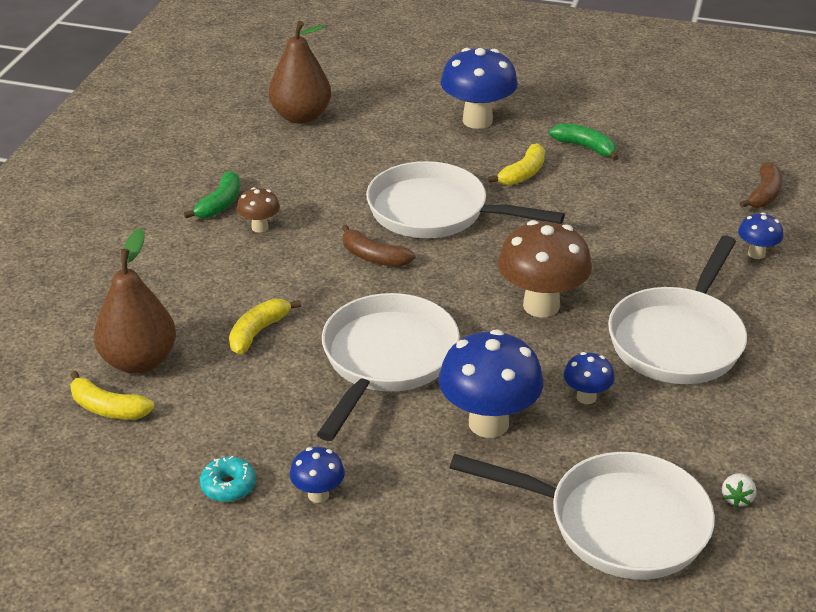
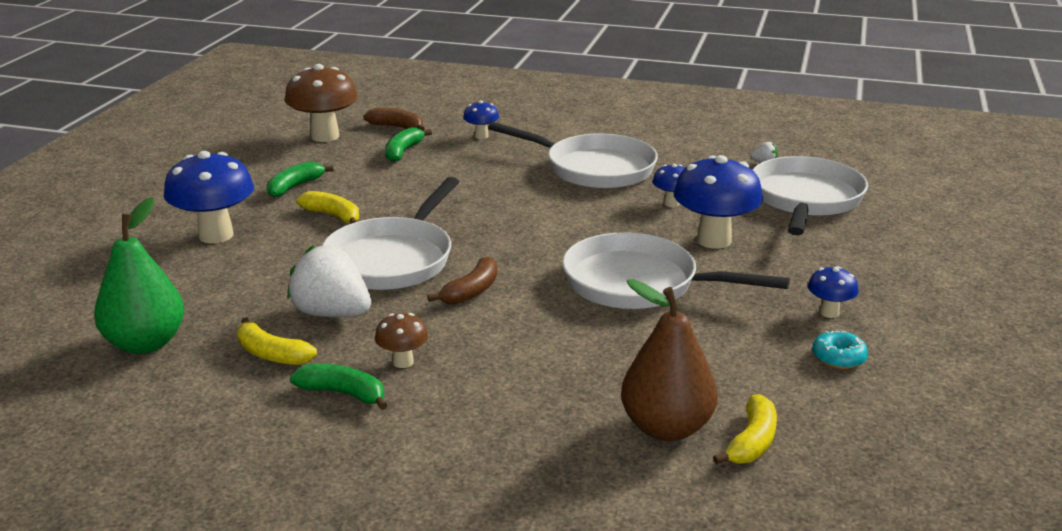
camera: 90 degrees left, 10 degrees down
(258, 332) = (604, 353): yellow banana -> yellow banana (271, 354)
(301, 116) = (145, 343): brown pear -> green pear
(338, 189) = (332, 313): none -> white strawberry
(541, 306) = (552, 215): brown mushroom -> brown mushroom (325, 136)
(692, 202) = (403, 151): none -> green banana

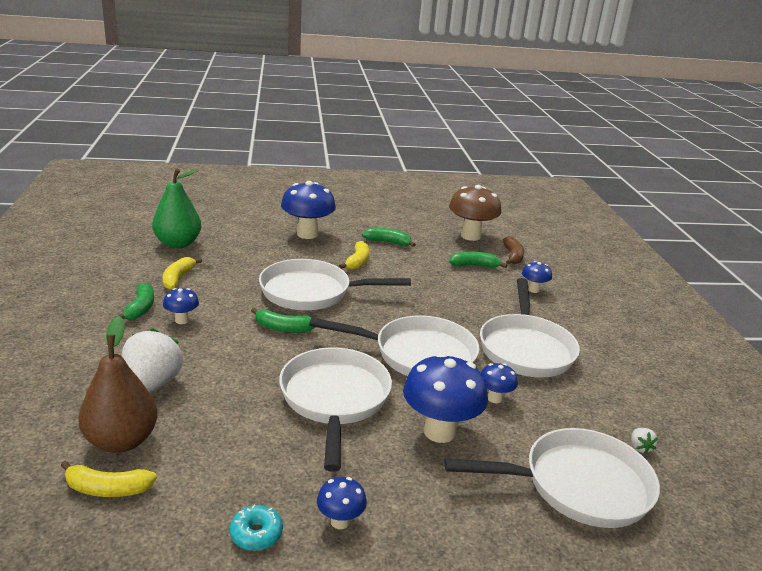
camera: 65 degrees right, 0 degrees up
(332, 313) = (231, 286): white strawberry -> white strawberry (151, 385)
(403, 362) = (182, 320): brown mushroom -> blue mushroom
(471, 291) = (283, 328): brown banana -> green banana
(575, 223) = (418, 354): none -> white pan

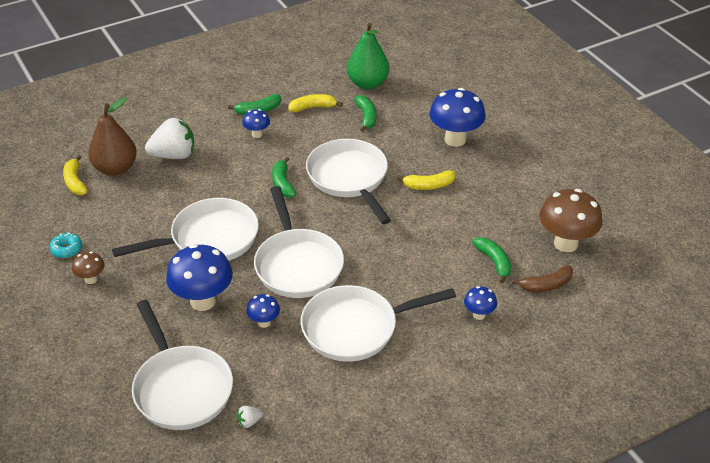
camera: 70 degrees right, 15 degrees up
(340, 521) = (91, 279): blue mushroom -> brown mushroom
(388, 242) = (489, 192): green banana -> green banana (366, 117)

